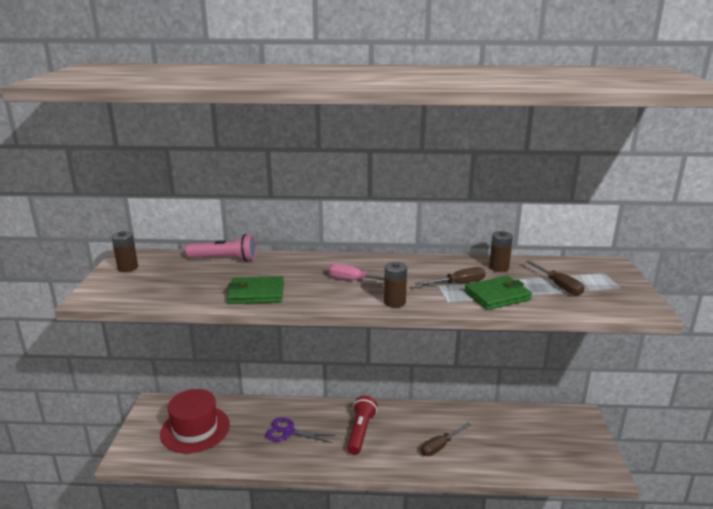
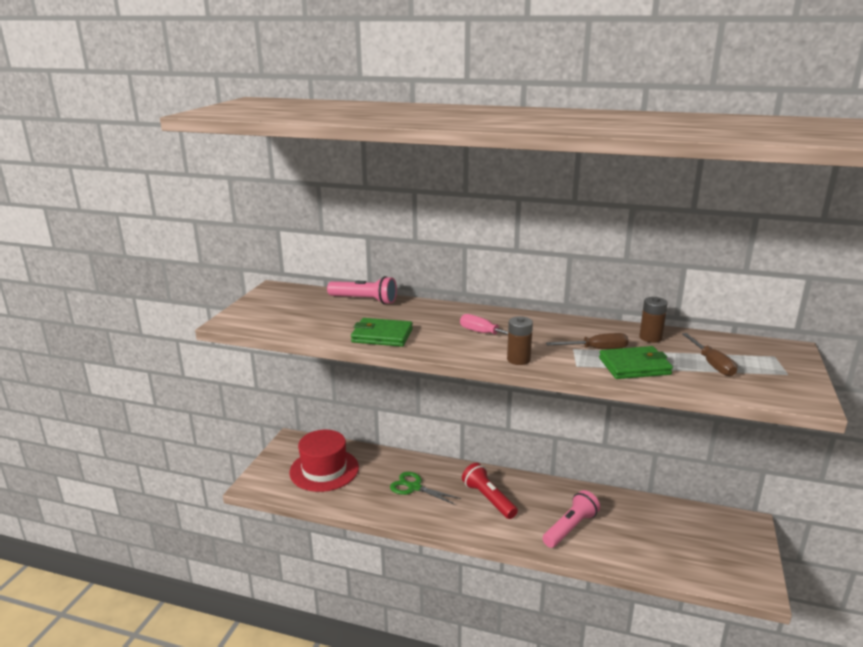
camera: 15 degrees right, 0 degrees up
(127, 268) = (271, 299): brown battery -> none
(288, 432) = (414, 487): purple scissors -> green scissors
(360, 432) = (488, 499): red flashlight -> red flashlight turned 60 degrees counterclockwise
(440, 446) = (570, 528): brown screwdriver -> pink flashlight

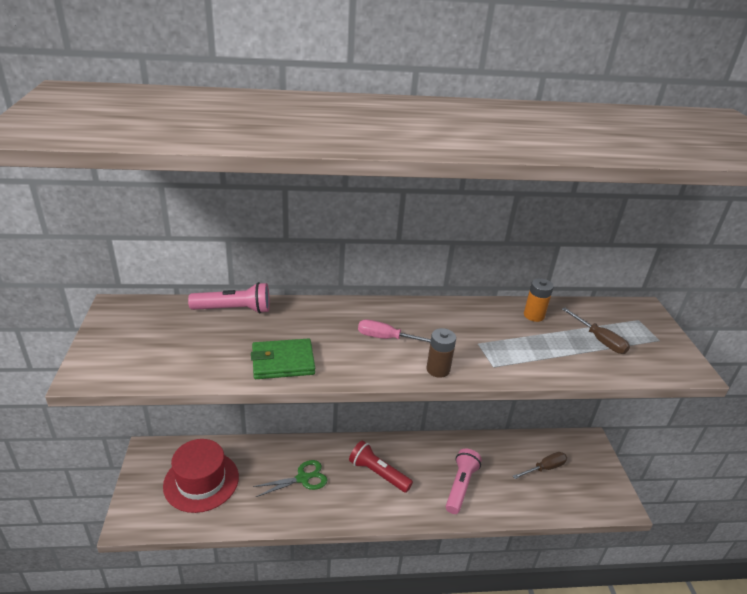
camera: 25 degrees left, 10 degrees up
(414, 487) = (303, 478): green scissors -> green scissors turned 150 degrees clockwise
(596, 349) = (498, 340): brown screwdriver -> brown screwdriver (544, 468)
(634, 366) = (542, 356): green wallet -> none
(650, 338) = (534, 315): brown battery -> orange battery

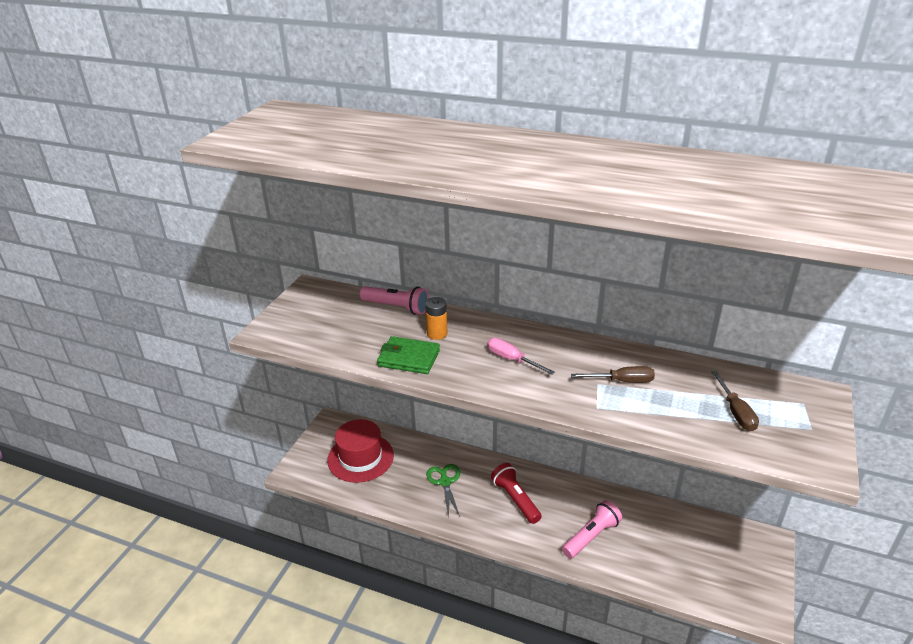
camera: 30 degrees right, 0 degrees up
(303, 478) = (445, 482): green scissors -> green scissors turned 105 degrees counterclockwise
(438, 369) = (540, 397): brown battery -> none
(534, 315) = (679, 372): orange battery -> orange battery (437, 334)
(544, 468) = (695, 549): brown screwdriver -> brown screwdriver (622, 381)

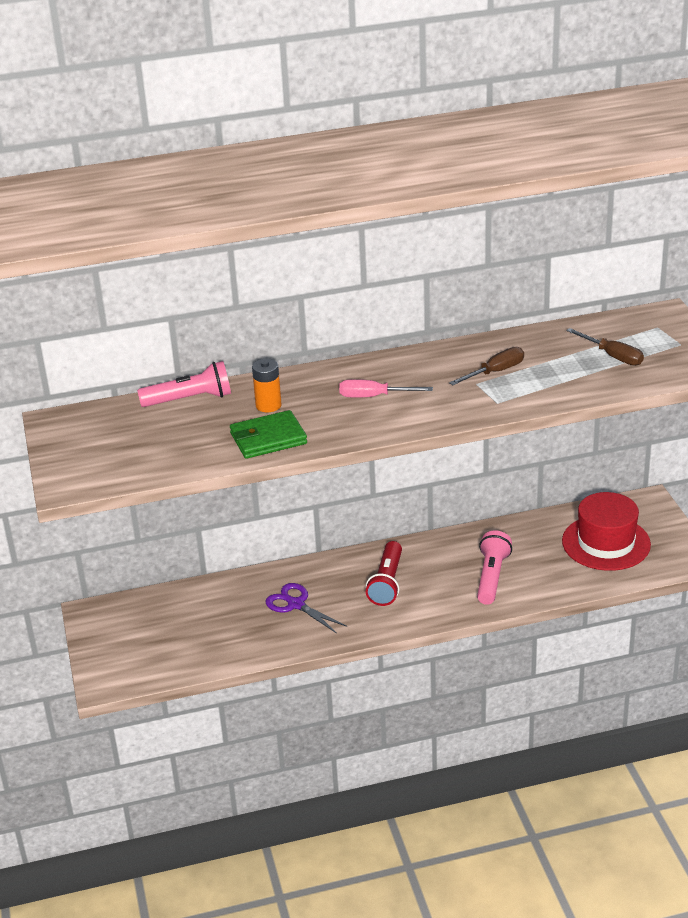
camera: 35 degrees left, 0 degrees up
(360, 457) = (172, 629): red hat -> red hat (606, 543)
(445, 482) = (296, 604): green scissors -> purple scissors
(515, 499) = (387, 583): red flashlight -> red flashlight turned 105 degrees counterclockwise

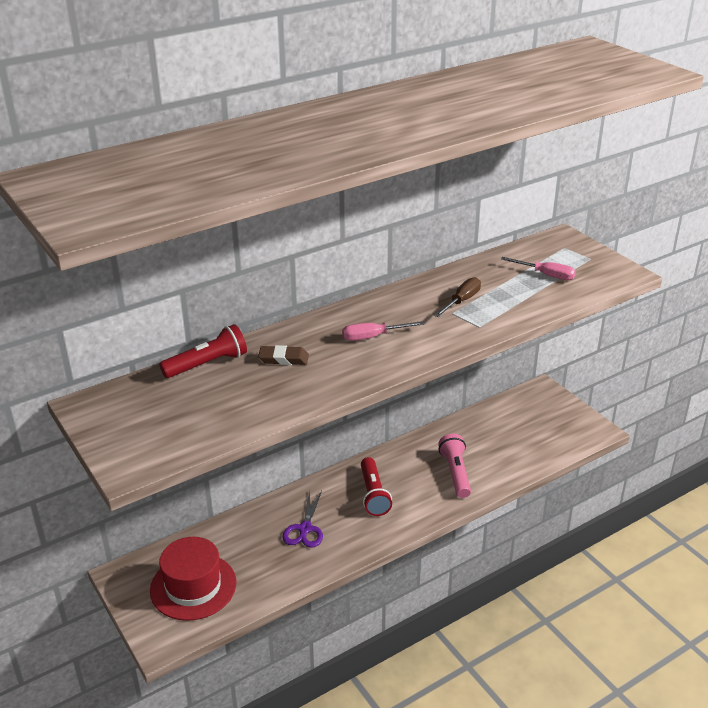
camera: 20 degrees left, 0 degrees up
(190, 399) = (207, 364): pink flashlight -> red flashlight
(268, 405) = (283, 359): orange battery -> brown eraser
(268, 438) = (300, 389): green wallet -> none
(296, 604) = (305, 529): purple scissors -> purple scissors turned 105 degrees counterclockwise
(606, 543) = (528, 428): red hat -> red hat (193, 586)
(612, 356) = (546, 275): brown screwdriver -> pink screwdriver

